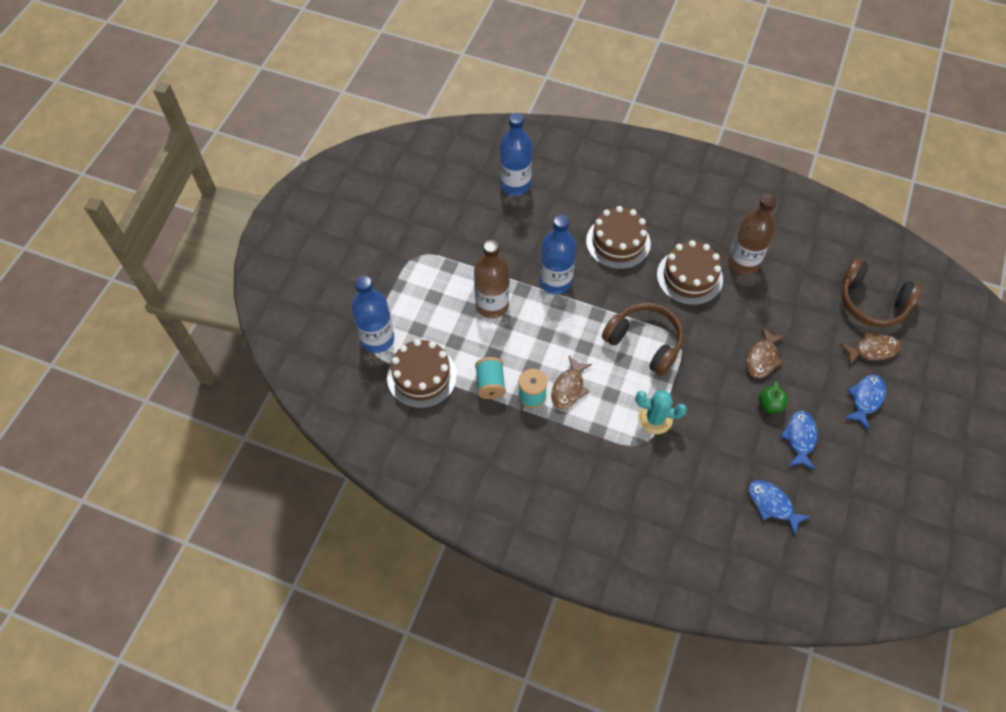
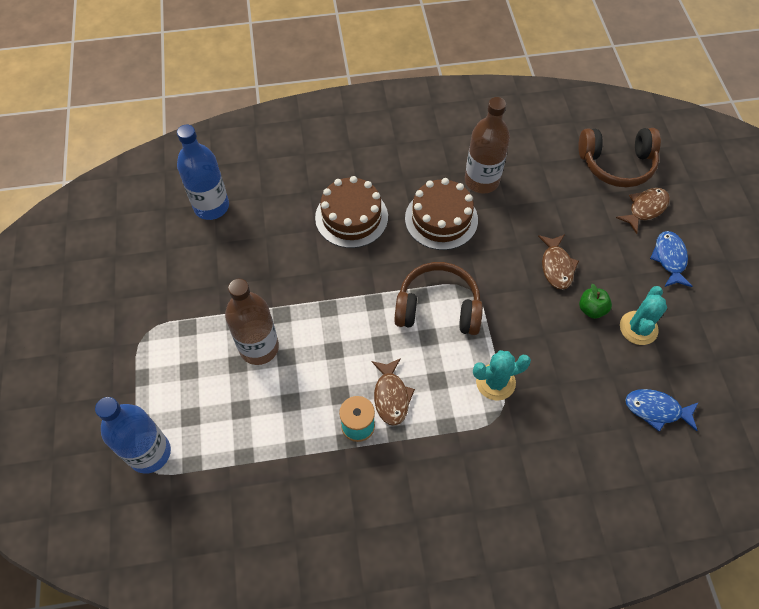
camera: 30 degrees left, 0 degrees up
(422, 376) = (225, 469): brown cake -> none
(490, 384) = (306, 437): turquoise spool -> none
(555, 282) = (312, 289): blue bottle -> none
(800, 438) = (638, 328): blue fish -> turquoise cactus

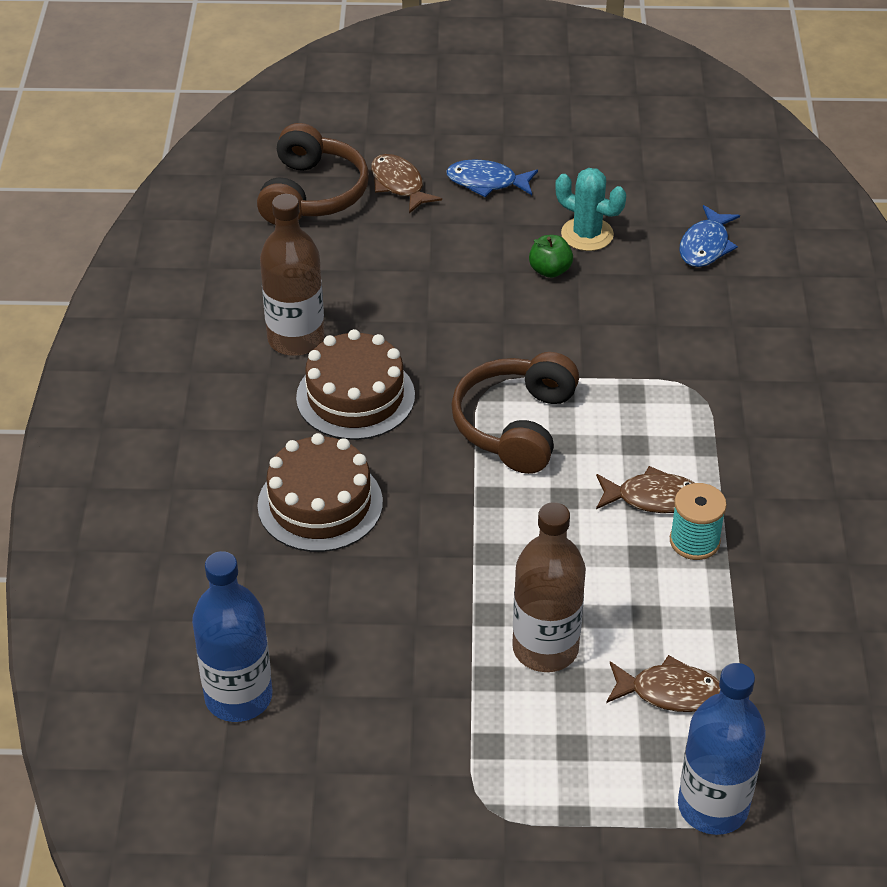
camera: 80 degrees left, 15 degrees down
(495, 382) = (646, 385): turquoise cactus -> none
(556, 266) = (473, 290): brown fish -> brown fish (670, 692)

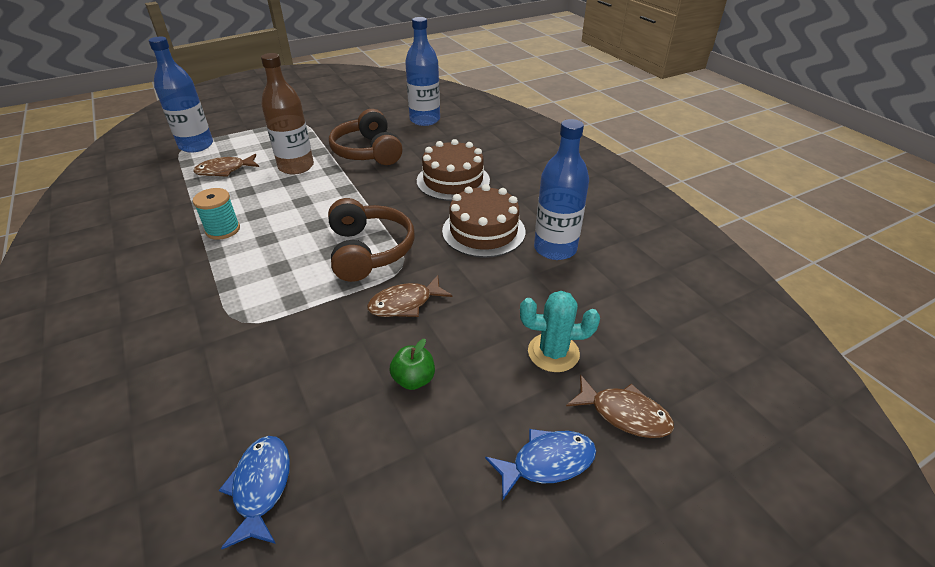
camera: 150 degrees right, 5 degrees down
(296, 339) = (555, 248): brown bottle -> blue bottle
(312, 194) = (681, 365): brown headphones -> brown headphones (368, 151)
(587, 234) = (400, 440): turquoise cactus -> turquoise cactus (553, 352)
(652, 498) = (257, 242): brown fish -> brown fish (405, 303)

